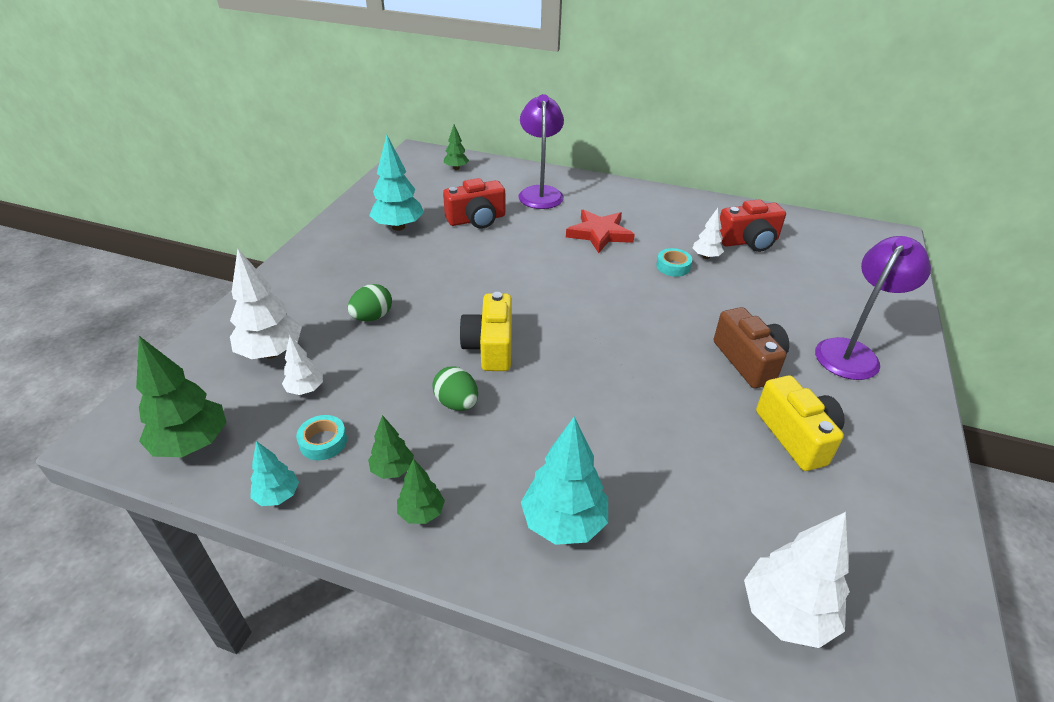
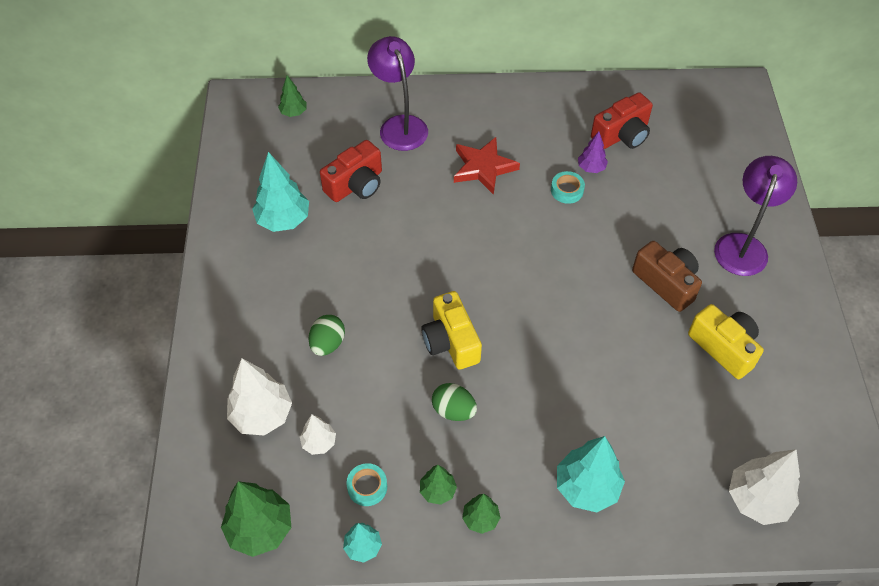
camera: 20 degrees left, 15 degrees up
(706, 257) = (591, 168): white tree -> purple tree

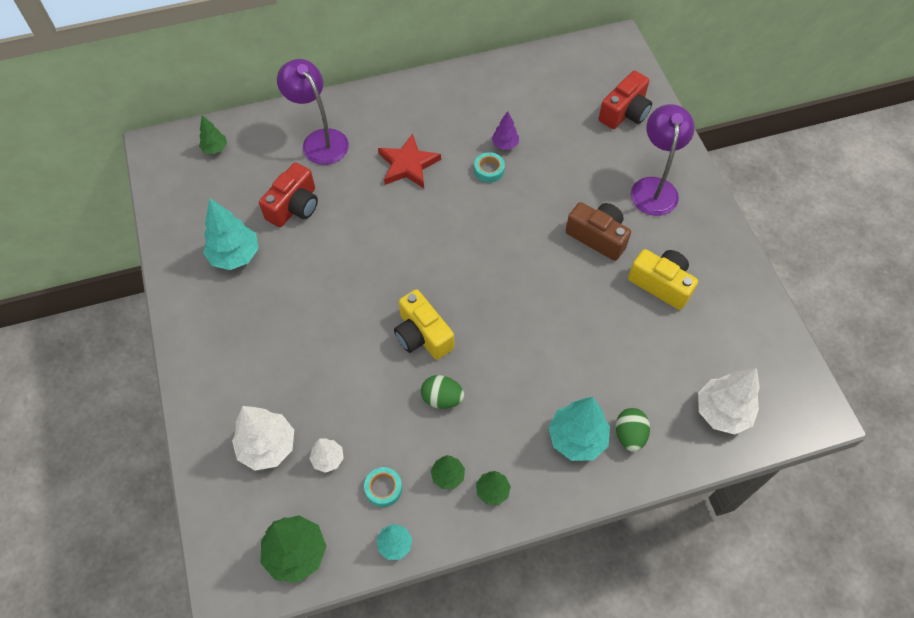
camera: 15 degrees left, 5 degrees up
(328, 344) = (310, 364): green egg -> green egg (629, 435)
(622, 135) = (524, 108): red camera -> red camera (625, 112)

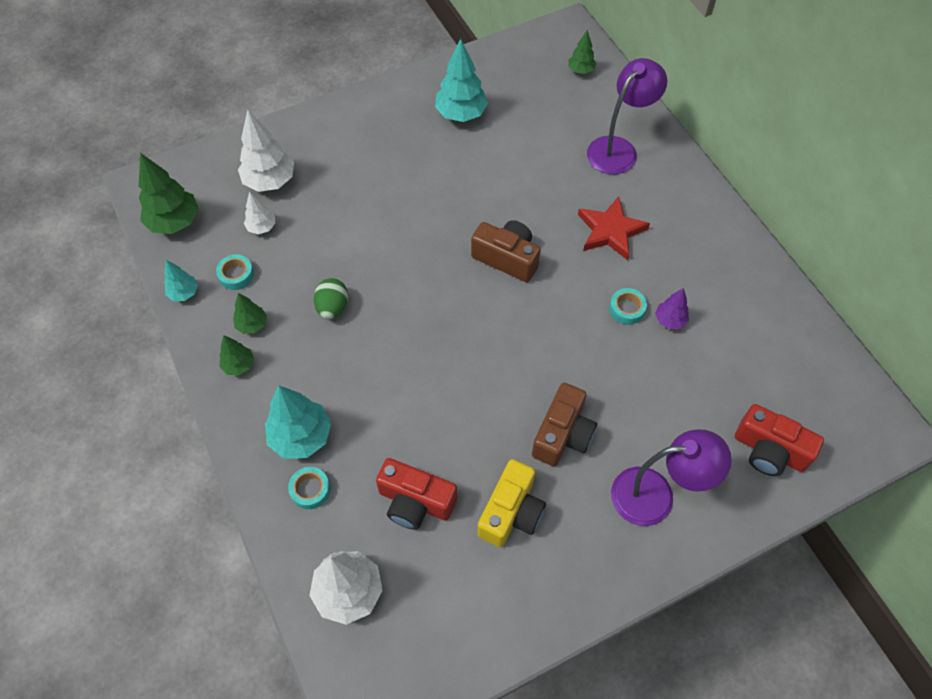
camera: 80 degrees right, 0 degrees up
(294, 206) = (529, 146): red camera -> red camera (415, 502)
(418, 246) = (507, 258): none -> brown camera
(422, 335) = (401, 279): yellow camera -> none
(629, 435) = (310, 490): green egg -> turquoise tape

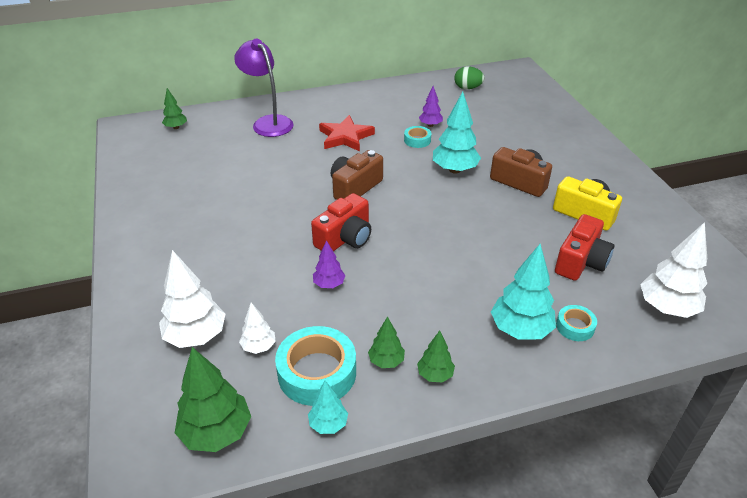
camera: 80 degrees left, 20 degrees down
(236, 275) = (317, 372): turquoise tape -> turquoise tape, size x1.96
(333, 307) = (379, 297): green egg -> green egg (467, 88)
(345, 263) = (329, 284): none -> purple tree
(461, 114) = (183, 194): turquoise tree -> turquoise tree (454, 170)
(656, 495) = (566, 151): purple lamp -> none
(769, 450) = (532, 106): red camera -> red camera (345, 238)

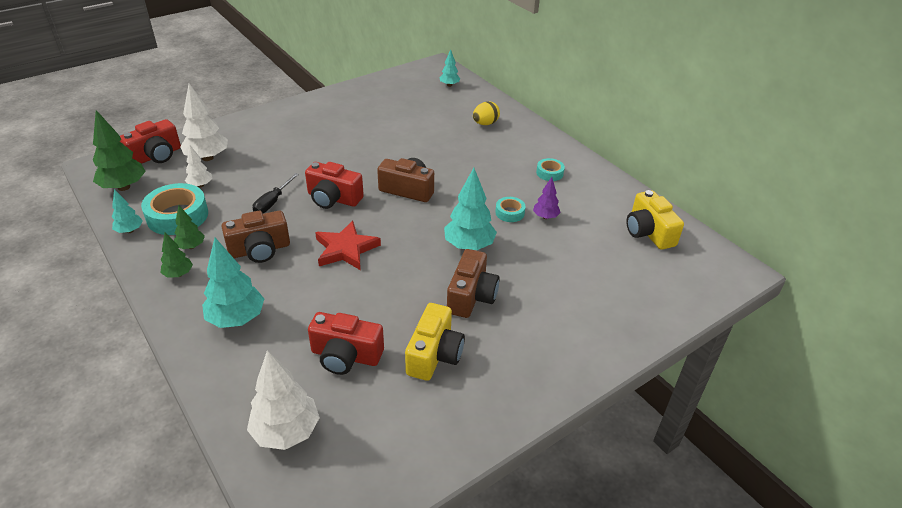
camera: 70 degrees right, 0 degrees up
(154, 393) = (156, 156): none -> red camera
(176, 127) = (449, 85): green tree -> turquoise tree
(268, 122) = (485, 123): purple lamp -> yellow egg
(329, 284) = (273, 202): purple tree -> black screwdriver
(345, 137) = (488, 168): red star -> red star (346, 249)
(413, 303) = (260, 250): none -> brown camera
(467, 88) = (648, 232): green egg -> yellow camera
(575, 326) = (246, 357): turquoise tape -> turquoise tape (549, 173)

